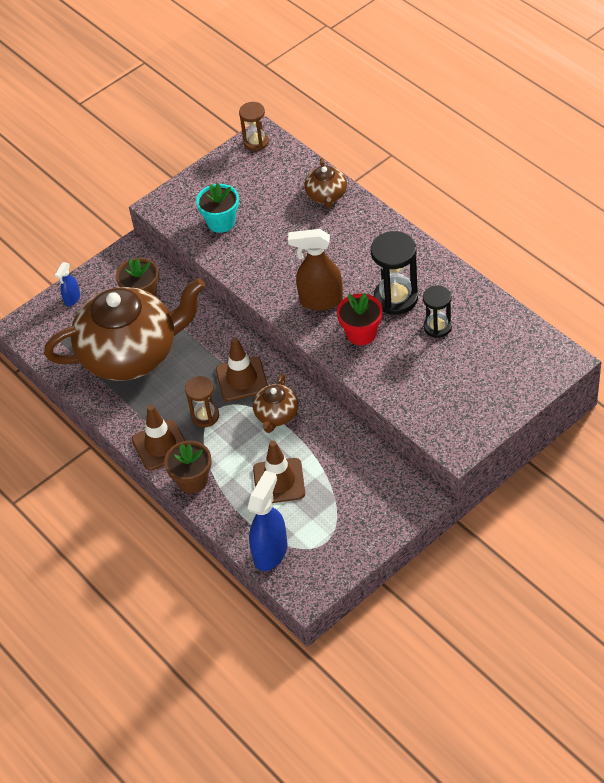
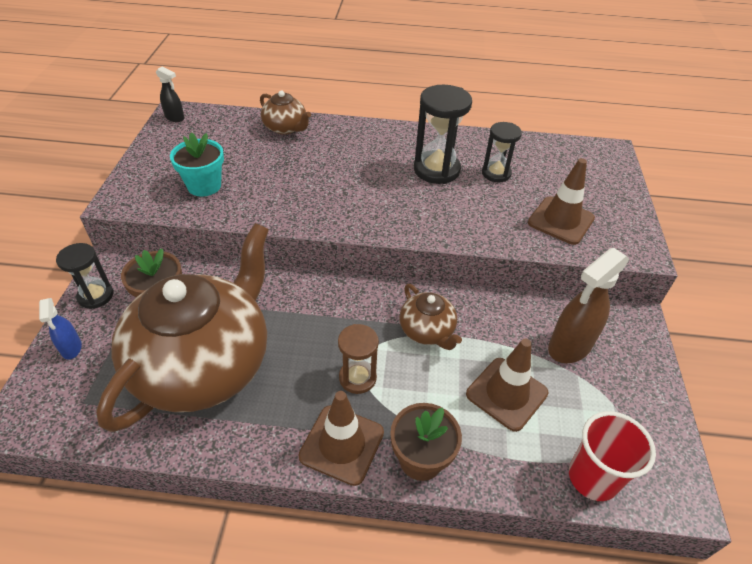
camera: 50 degrees left, 5 degrees down
(108, 269) = (96, 296): none -> black hourglass
(242, 379) = (355, 319): brown traffic cone -> brown traffic cone (561, 220)
(256, 142) = (175, 118): brown hourglass -> black spray bottle
(270, 552) = (592, 478): blue spray bottle -> red cup
(320, 301) = (376, 202): brown spray bottle -> brown spray bottle (569, 347)
(361, 333) = (444, 208): red flower pot -> none

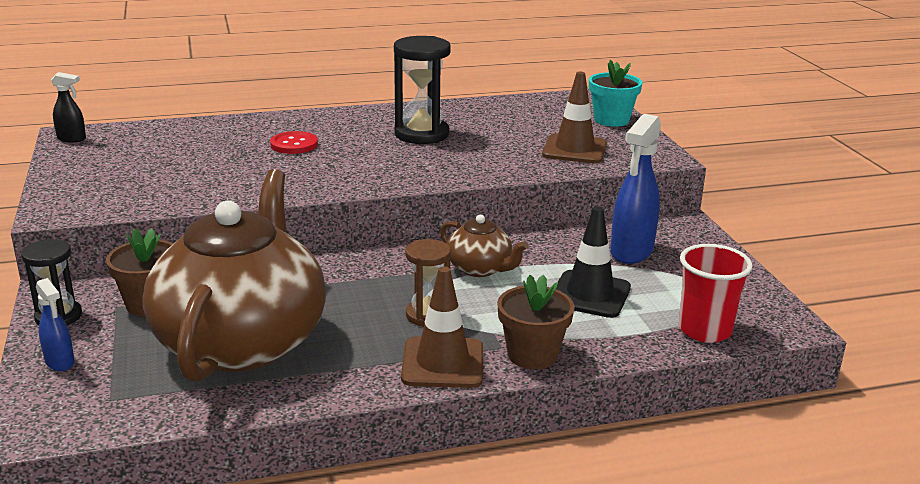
camera: 20 degrees left, 20 degrees down
(204, 186) = (156, 185): turquoise flower pot -> turquoise flower pot (611, 120)
(285, 128) = (222, 128): brown teapot -> none
(329, 160) = (294, 144): none -> red button
(496, 173) = (487, 128): black hourglass -> none
(506, 393) = (590, 294): brown traffic cone -> black traffic cone
(569, 347) = (631, 252): brown spray bottle -> blue spray bottle

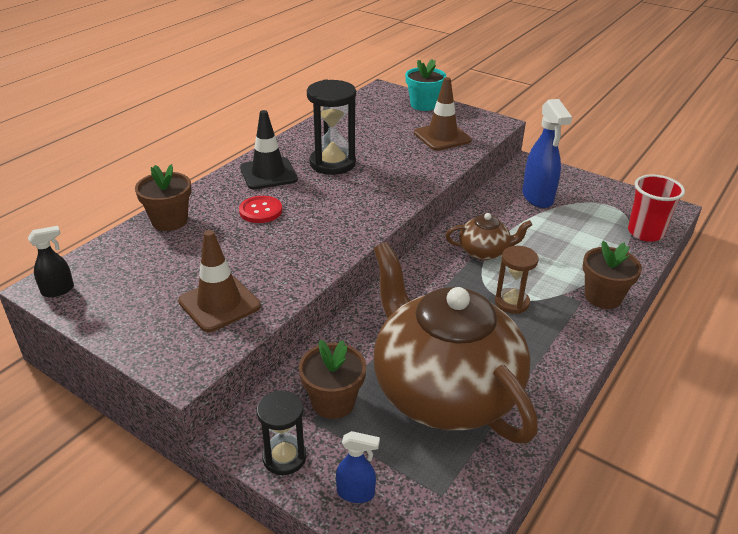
camera: 40 degrees left, 10 degrees up
(217, 127) = (169, 221): none -> brown flower pot
(442, 363) = (573, 331): brown traffic cone -> brown traffic cone (219, 304)
(590, 294) = (564, 239): black traffic cone -> black traffic cone (268, 174)

